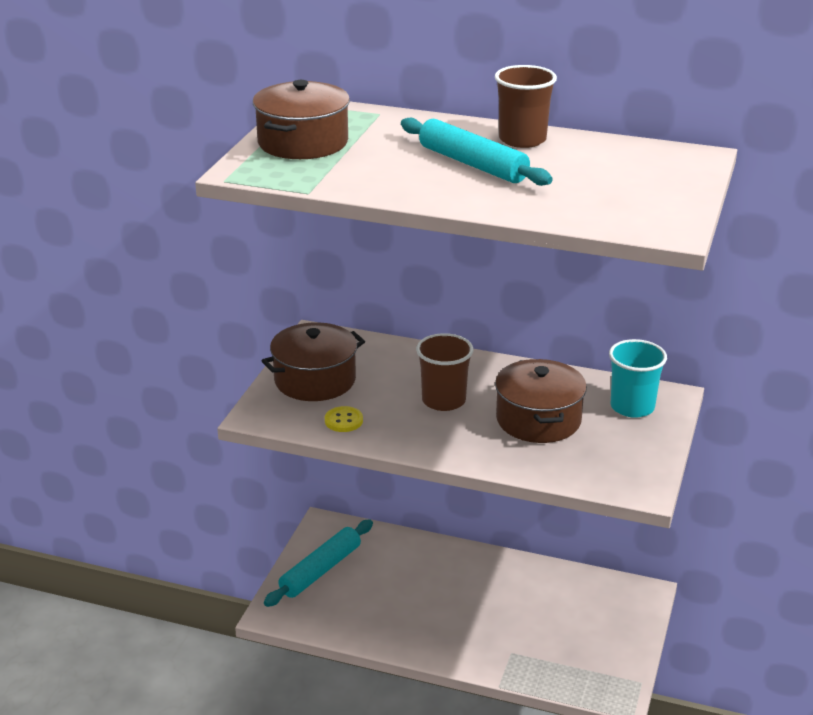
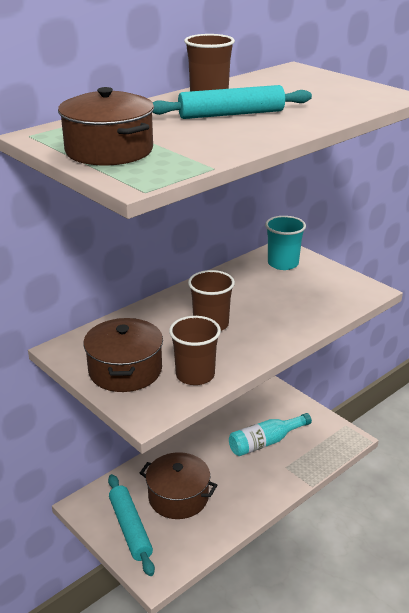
camera: 60 degrees left, 0 degrees up
(343, 421) = (195, 375): yellow button -> brown cup
(538, 419) = (267, 298): brown pot -> brown pot (178, 497)
(538, 620) = (265, 442): none -> turquoise bottle

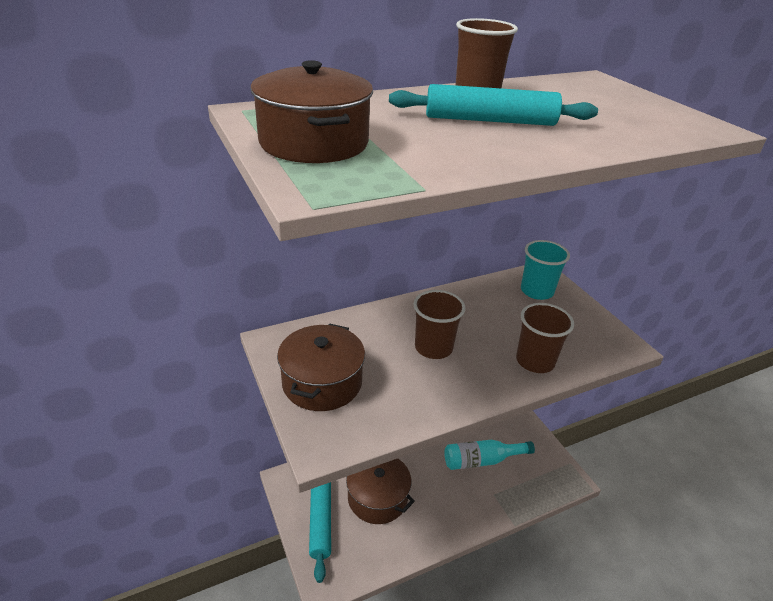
camera: 15 degrees right, 5 degrees up
(195, 375) = (392, 408): brown cup -> brown cup (535, 361)

